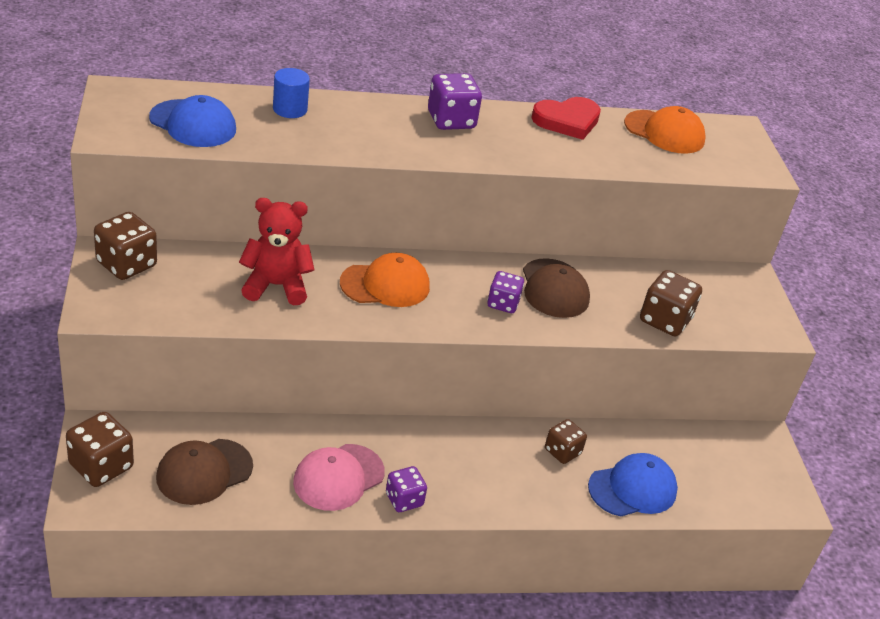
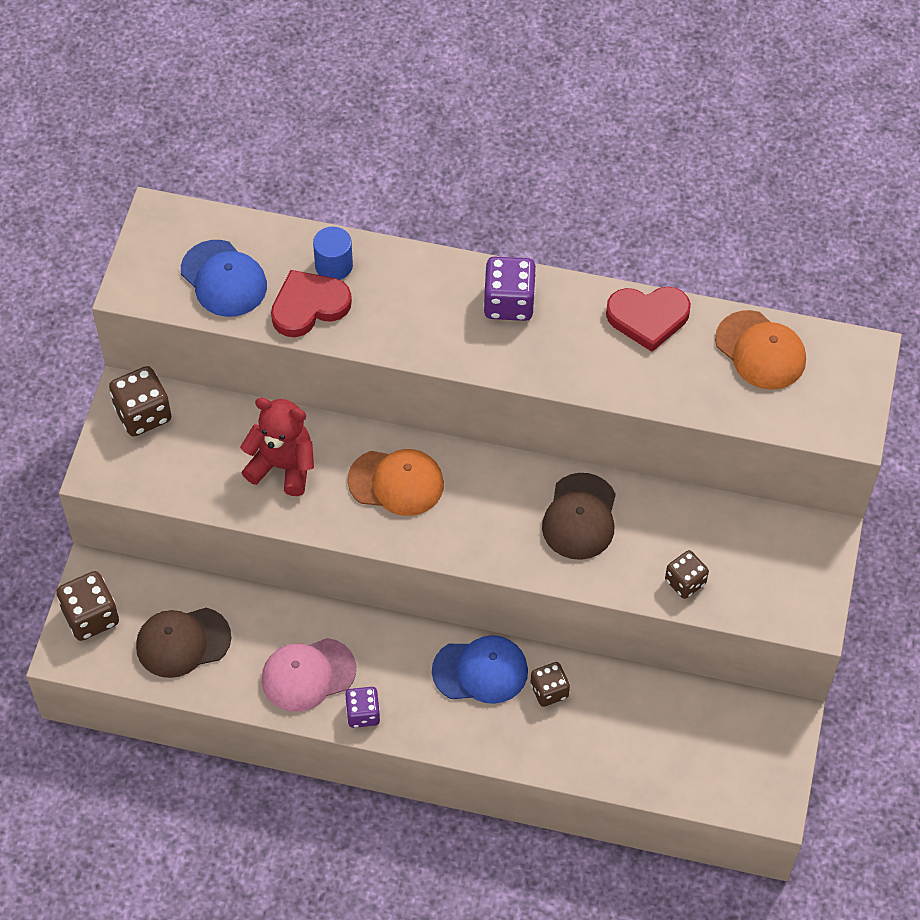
camera: 25 degrees right, 20 degrees up
(279, 135) = (309, 306): none -> red heart
(503, 303) = (513, 529): purple dice -> none
(632, 489) = (603, 750): blue cap -> blue cap (480, 671)
(665, 320) = (685, 582): brown dice -> brown dice, size x0.65

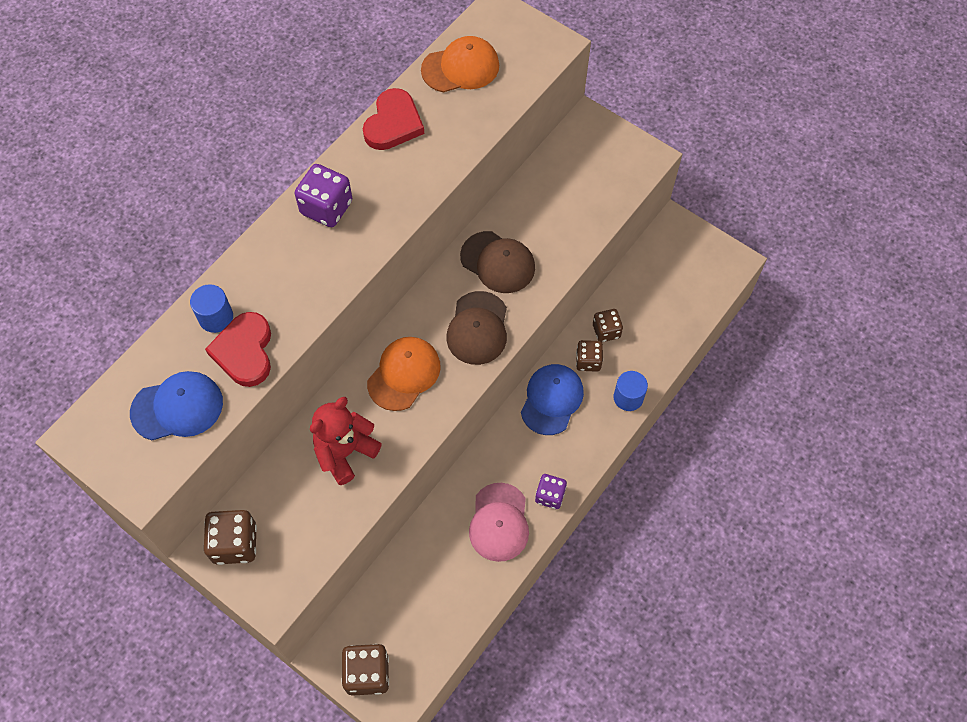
camera: 65 degrees left, 5 degrees up
(183, 642) = (426, 607): brown cap -> brown cap (478, 328)
(524, 751) = (628, 397): none -> blue cylinder
(685, 582) = (583, 219): brown dice -> brown dice (606, 331)

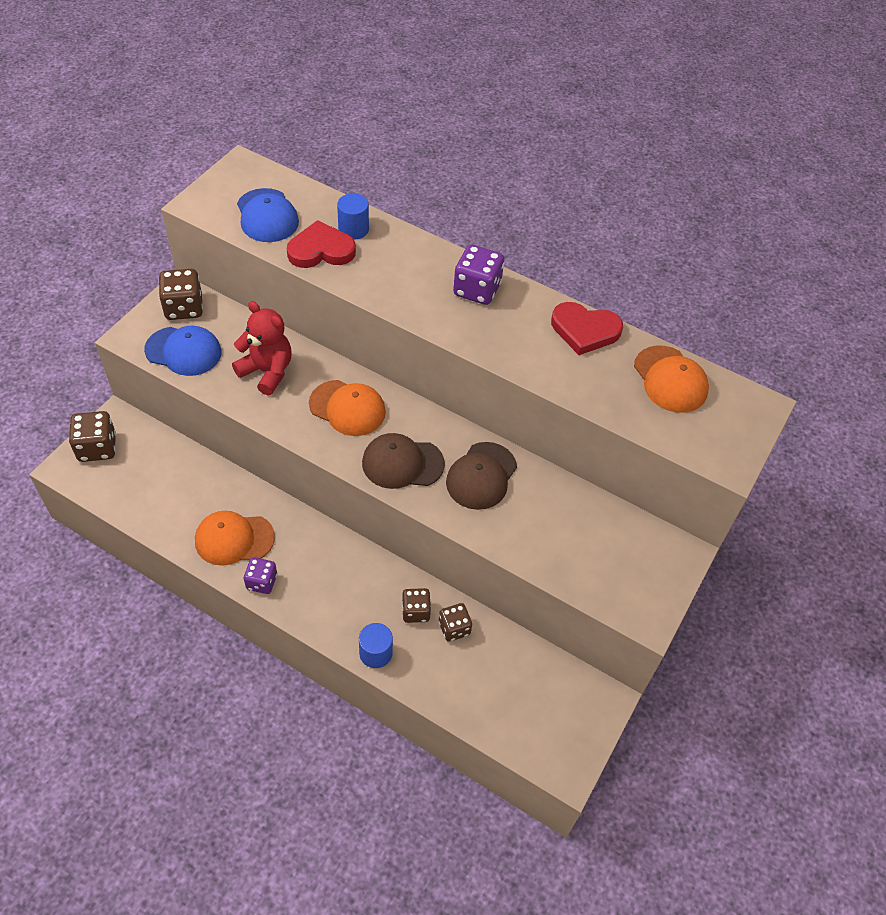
camera: 80 degrees right, 10 degrees down
(499, 522) = (234, 539): pink cap -> orange cap
(551, 400) = (368, 578): blue cap -> blue cap (183, 351)

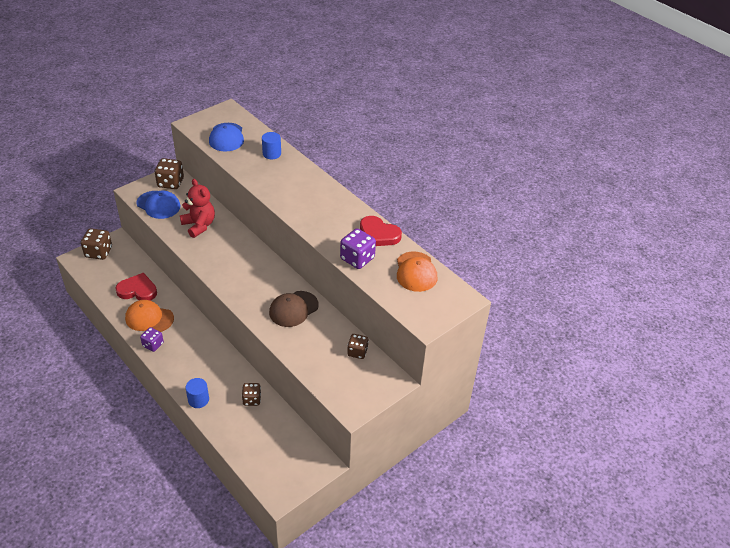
camera: 20 degrees right, 10 degrees down
(321, 250) = (247, 161): red heart -> red heart (137, 290)
(347, 408) = (234, 255): orange cap -> none
(402, 463) = (250, 291): brown cap -> none
(415, 611) = (233, 384): brown dice -> brown dice (357, 352)
(477, 289) = (325, 199): purple dice -> purple dice (357, 259)

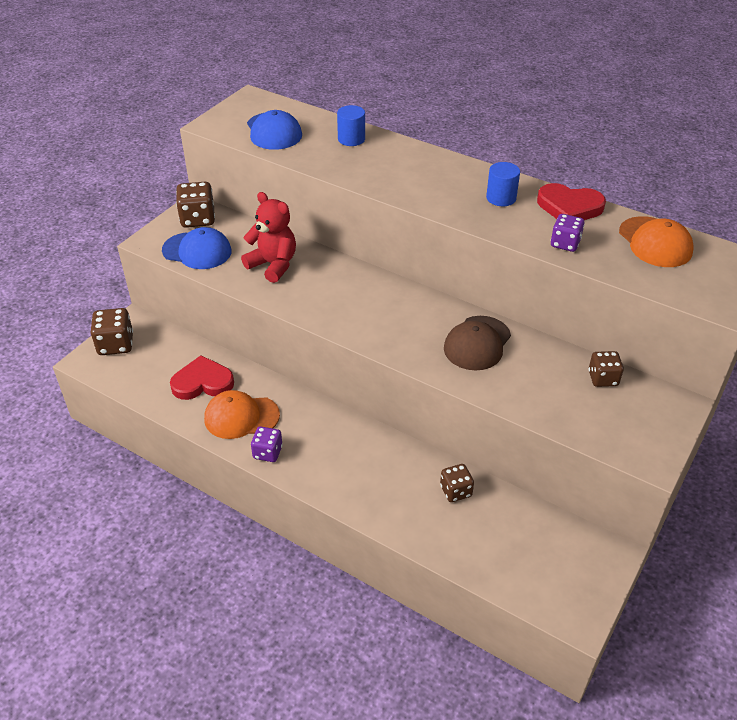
camera: 15 degrees left, 0 degrees up
(198, 400) = (379, 513): blue cylinder -> blue cylinder (501, 198)
(357, 259) = (565, 243): purple dice -> purple dice, size x0.65

